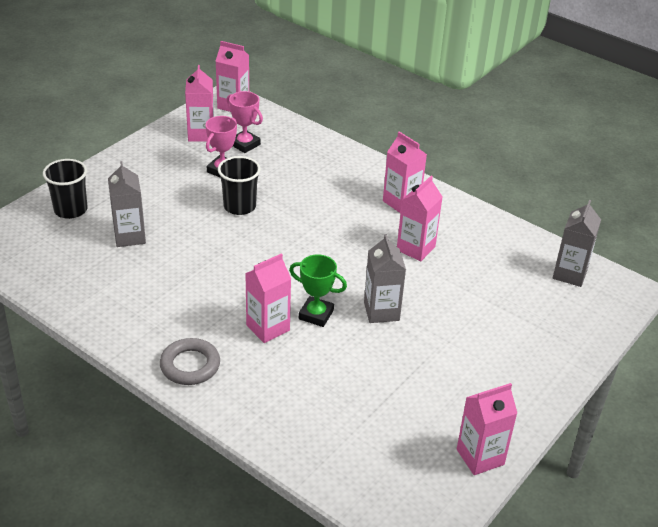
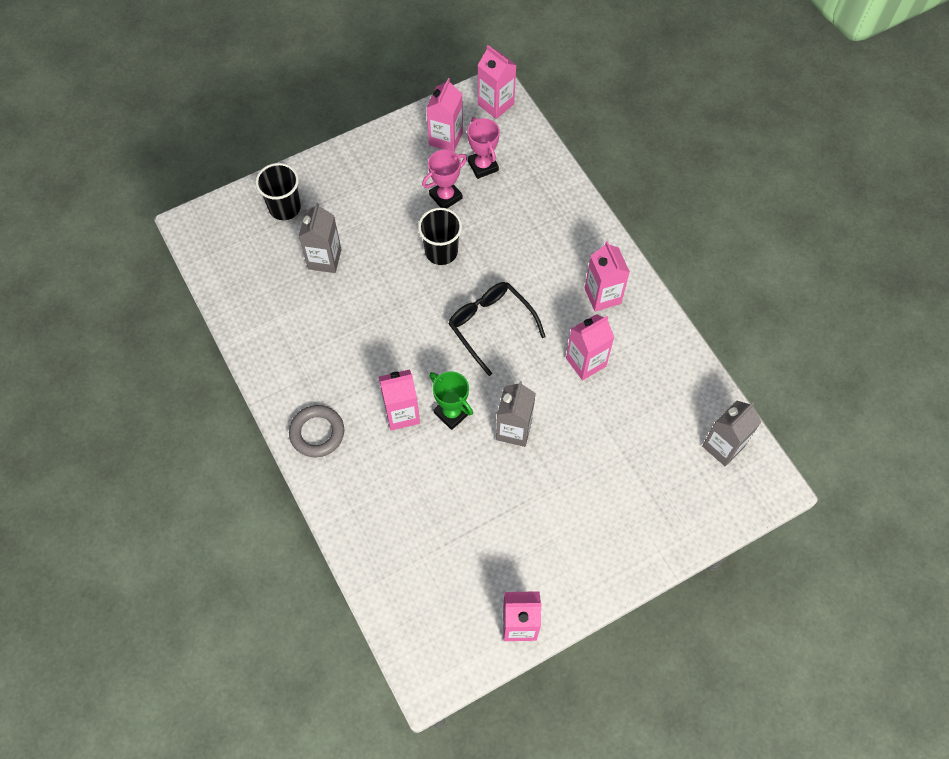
camera: 25 degrees right, 25 degrees up
(315, 245) = (490, 326): none -> black glasses

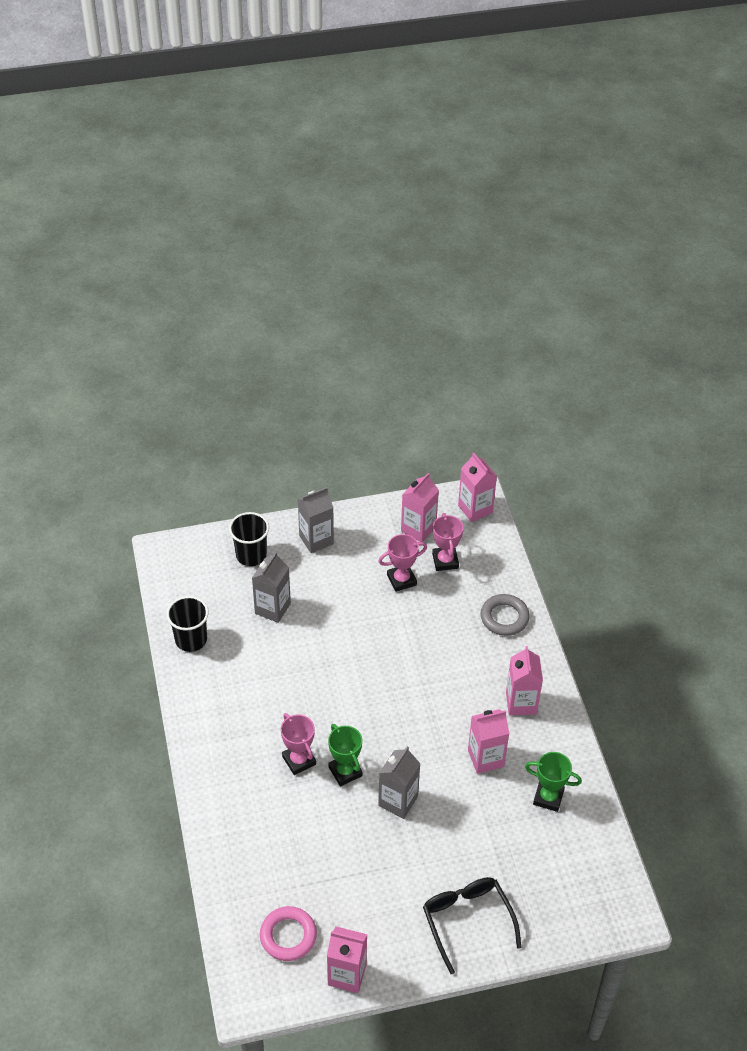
camera: 15 degrees right, 15 degrees down
(317, 433) = (216, 757): grey ring -> grey ring (504, 617)
(402, 413) = (299, 760): pink carton -> pink trophy
(441, 251) = (381, 627): black cup -> black cup (191, 639)
(448, 601) = (288, 936): none -> pink ring
(490, 326) = (406, 704): black glasses -> black glasses (467, 921)
(658, 386) = (548, 797): none -> green trophy
(723, 446) = (593, 867): grey carton -> grey carton (316, 540)

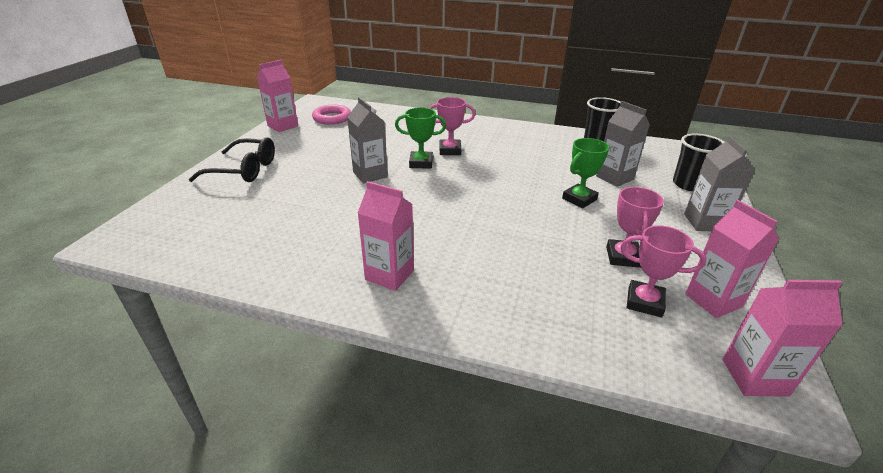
camera: 120 degrees right, 15 degrees down
(485, 758) = (355, 227): pink carton -> none
(504, 617) = (520, 315): grey ring -> none
(548, 797) = (272, 246): green trophy -> green trophy (579, 199)

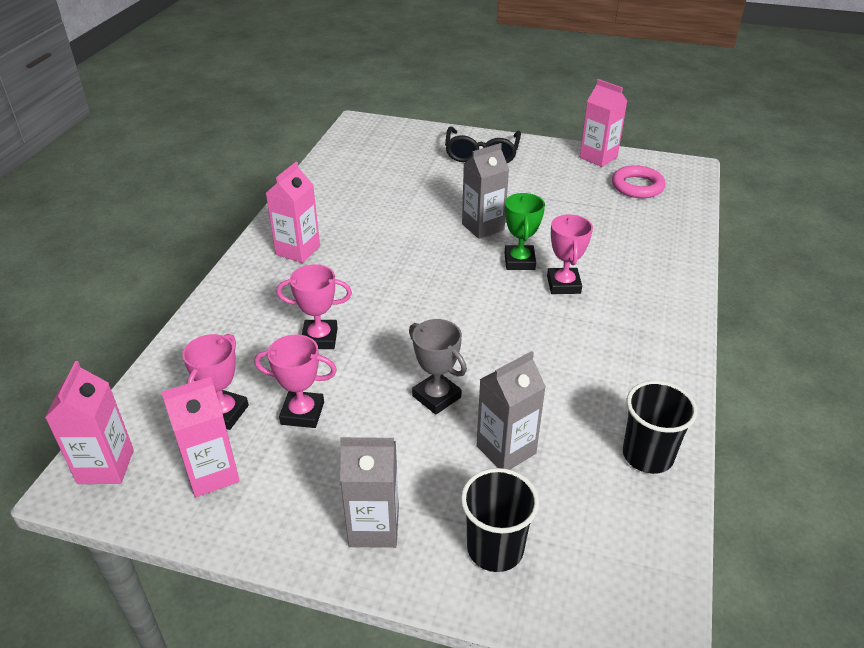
camera: 90 degrees right, 5 degrees up
(530, 253) = (319, 338): none -> pink trophy
(579, 199) = (436, 397): green trophy -> grey trophy

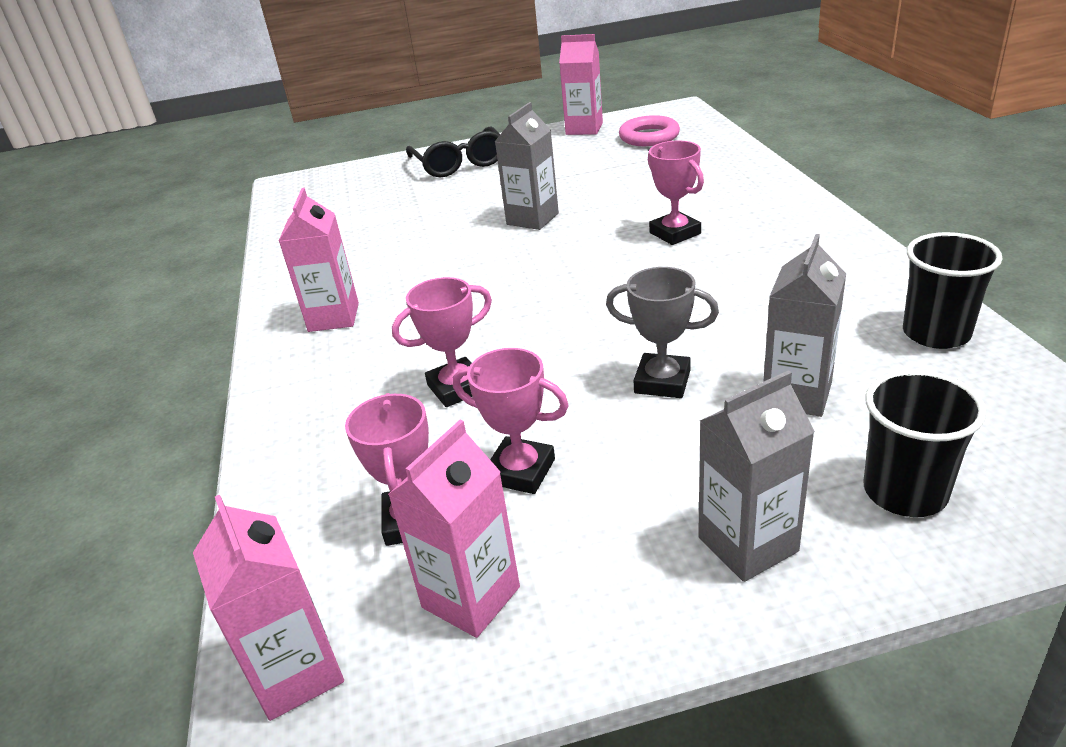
camera: 25 degrees left, 5 degrees down
(302, 413) = (520, 471): pink trophy -> pink trophy turned 45 degrees clockwise
(519, 261) = (606, 232): green trophy -> none

